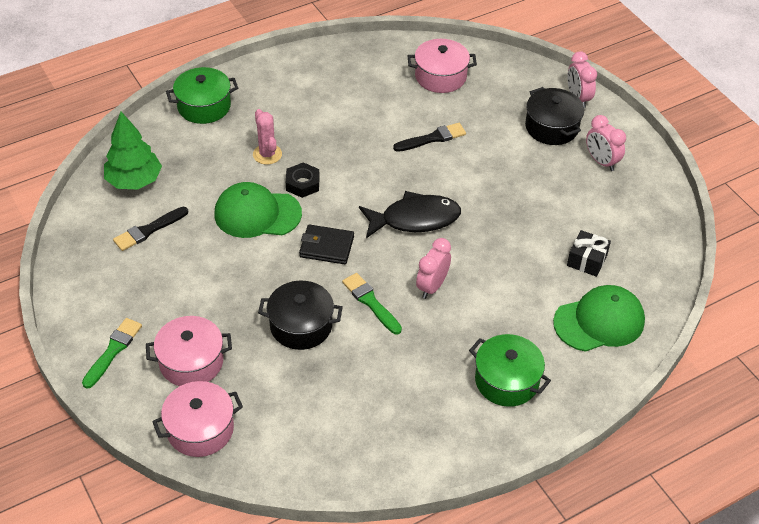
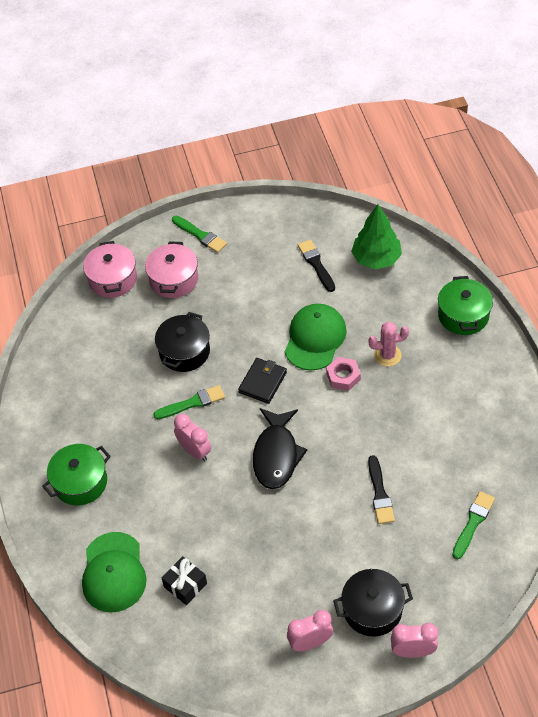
camera: 110 degrees right, 5 degrees up
(302, 184) = (343, 376): black nut -> pink nut
(440, 76) = (473, 523): pink pot -> green brush

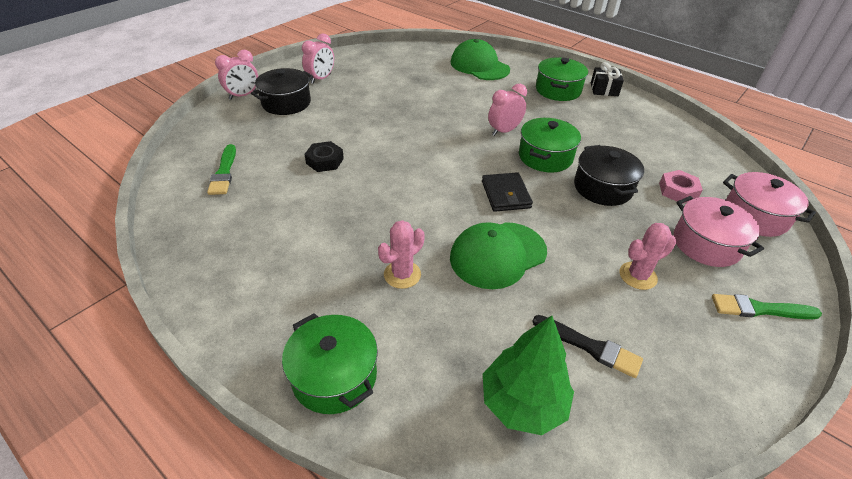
camera: 140 degrees right, 10 degrees down
(185, 585) = (428, 75): black gift -> black gift (604, 89)
(192, 403) = (545, 157): green brush -> green pot
(195, 451) = (504, 131): pink clock -> pink clock turned 135 degrees clockwise
(243, 283) = (638, 276): none -> pink cactus
(276, 455) = (437, 152): black fish -> none
(315, 338) = (498, 255): green cap -> green cap turned 75 degrees clockwise
(343, 376) = (433, 232): pink nut -> pink nut (678, 191)
(380, 493) = (325, 161): black brush -> black nut

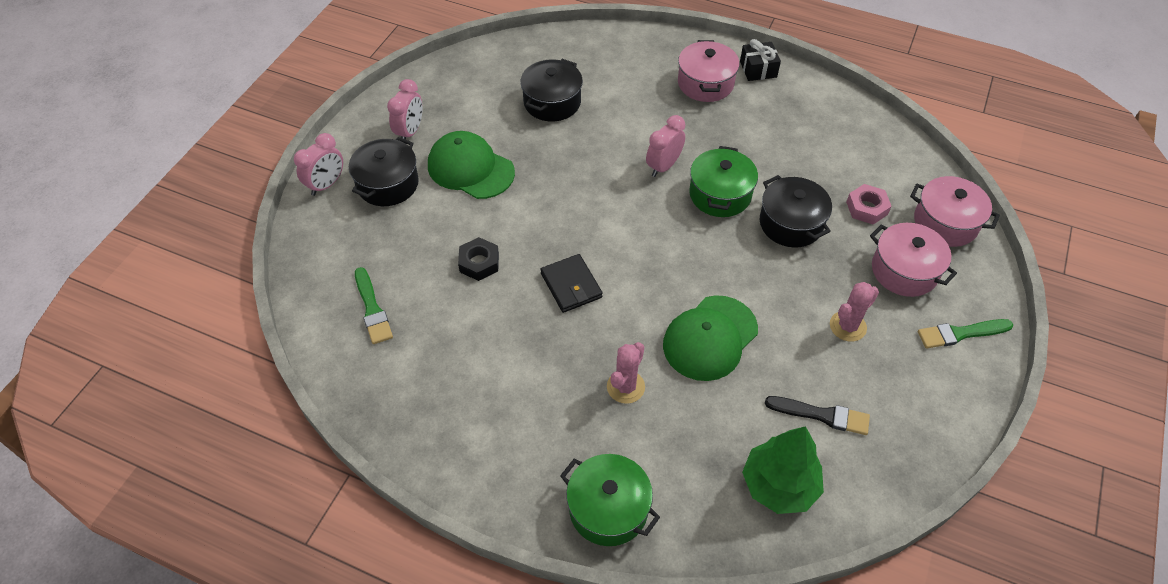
camera: 15 degrees left, 10 degrees up
(433, 81) = (552, 102): none -> black pot
(479, 66) = (599, 61): green cap -> green cap (470, 169)
(505, 194) = (694, 259): black wallet -> black wallet (571, 285)
(558, 90) = (705, 83): green pot -> pink pot

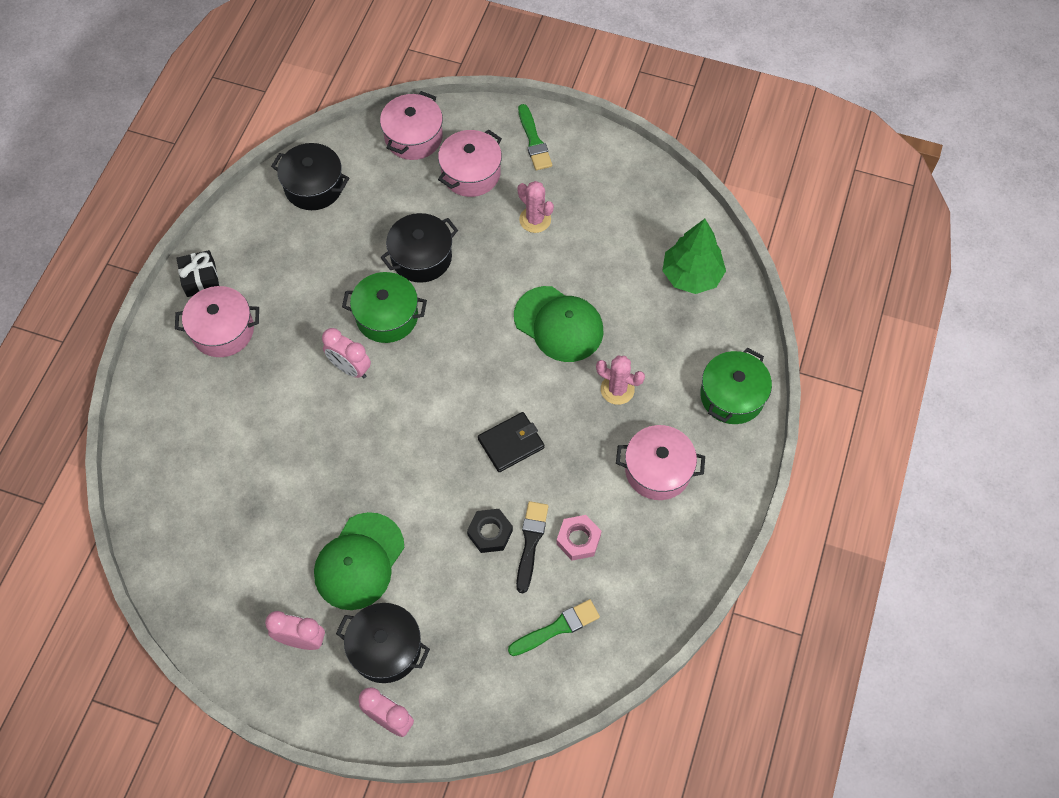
camera: 95 degrees left, 10 degrees up
(523, 416) = (657, 470): none -> pink pot
(552, 102) = (252, 486): black pot -> black pot (314, 186)
(822, 415) = (625, 243): black brush -> black brush (531, 542)
(867, 208) = (399, 195): pink nut -> pink nut (578, 539)

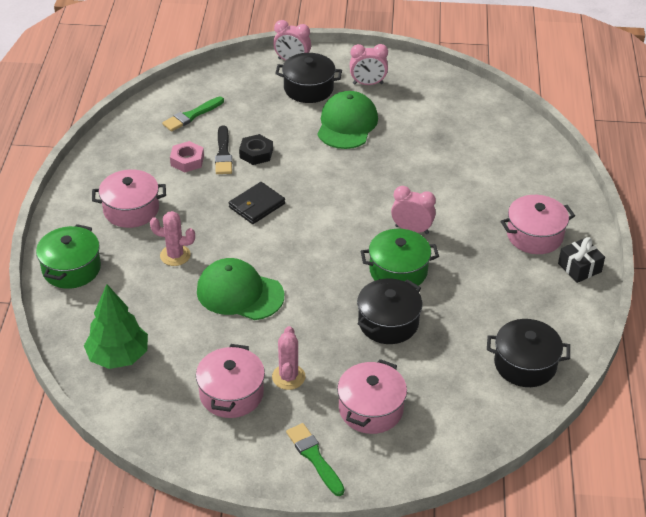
camera: 165 degrees right, 20 degrees down
(413, 137) = (448, 434): pink pot -> pink pot (231, 393)
(535, 219) = (288, 377): pink cactus -> pink cactus turned 60 degrees clockwise

